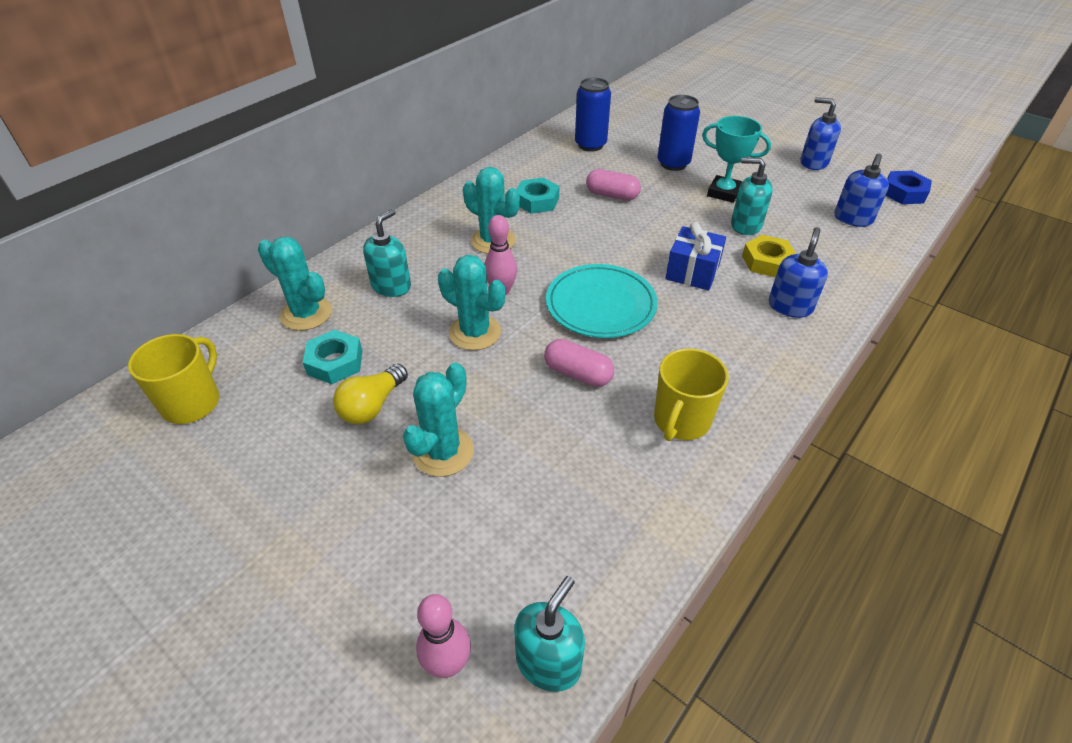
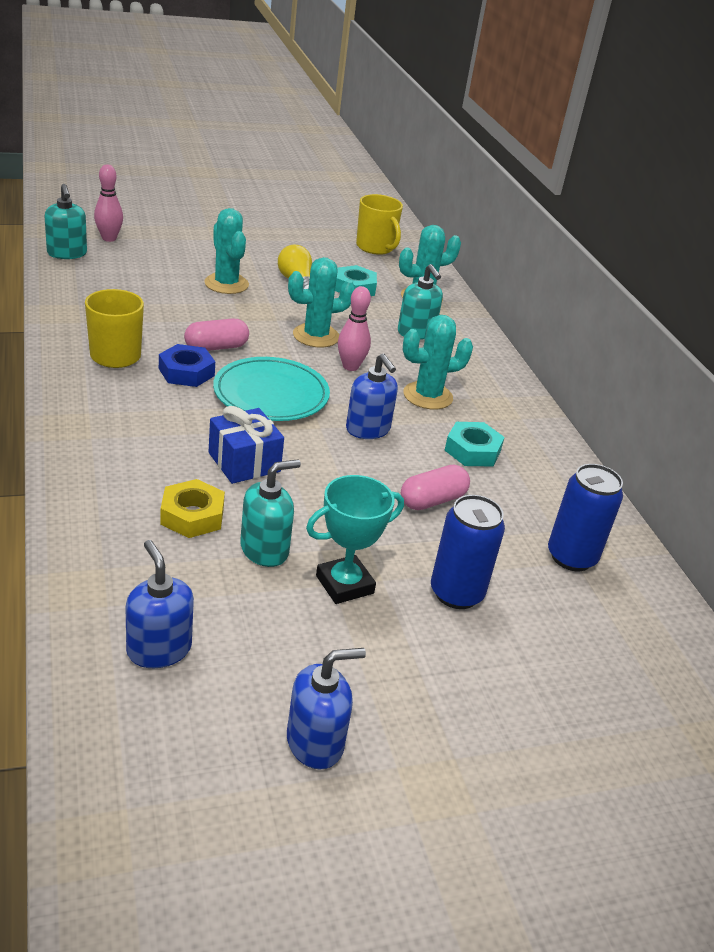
camera: 120 degrees right, 10 degrees down
(790, 306) = (122, 479): blue soap dispenser -> blue soap dispenser (368, 429)
(904, 193) = (129, 770): blue nut -> blue nut (186, 372)

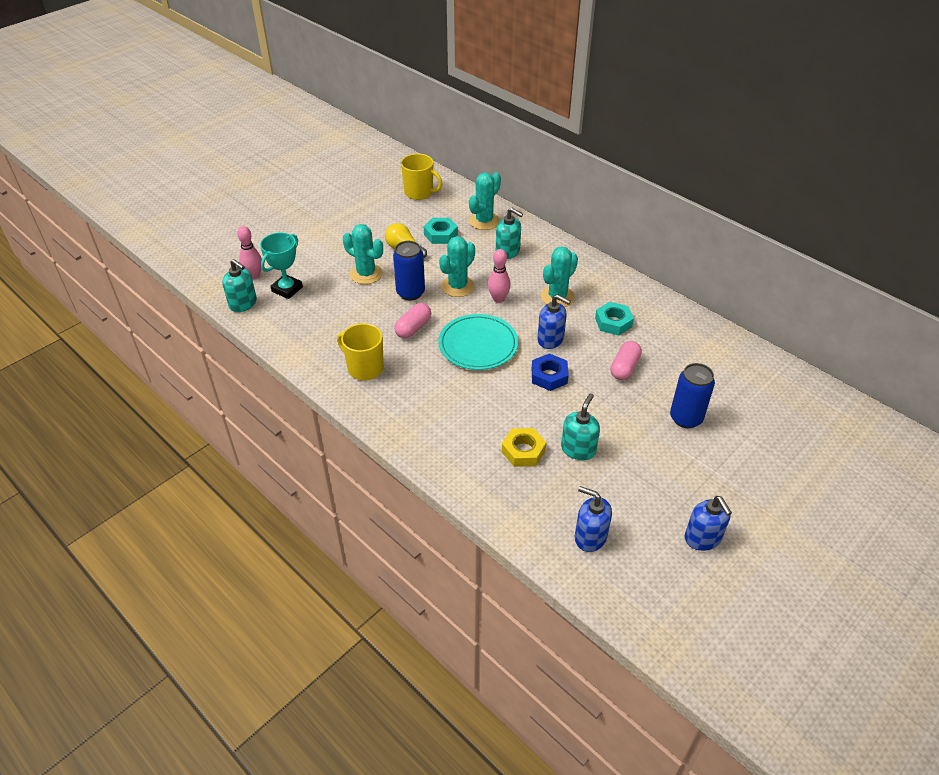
camera: 25 degrees left, 10 degrees up
(186, 372) = (417, 356): blue nut -> blue nut (549, 376)
(244, 462) = (512, 400): blue gift -> none
(315, 742) = (702, 538): blue soap dispenser -> blue soap dispenser turned 120 degrees clockwise
(344, 584) = (633, 446): turquoise trophy -> turquoise trophy (287, 289)
(571, 557) = (715, 363): blue can -> blue can (410, 293)

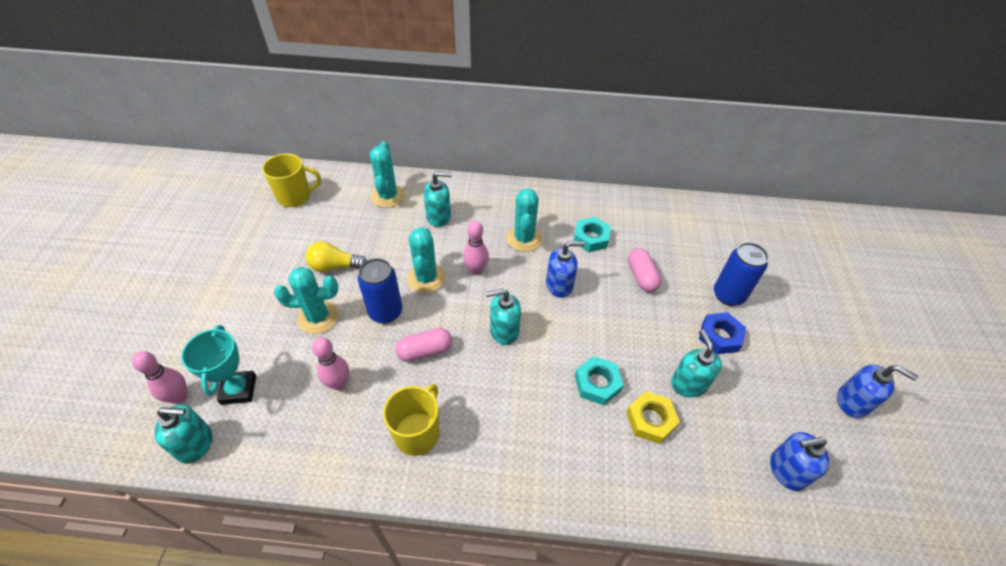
camera: 40 degrees left, 5 degrees up
(344, 316) = (339, 383): none -> pink bowling pin
(364, 368) = (417, 433): yellow mug -> yellow mug turned 120 degrees clockwise
(413, 328) = (425, 351): pink capsule -> pink capsule turned 75 degrees clockwise
(440, 234) = (358, 231): turquoise nut -> turquoise nut (597, 383)
(478, 345) = (504, 331): turquoise plate -> turquoise soap dispenser
(549, 376) = (594, 324): blue nut -> blue nut (720, 336)

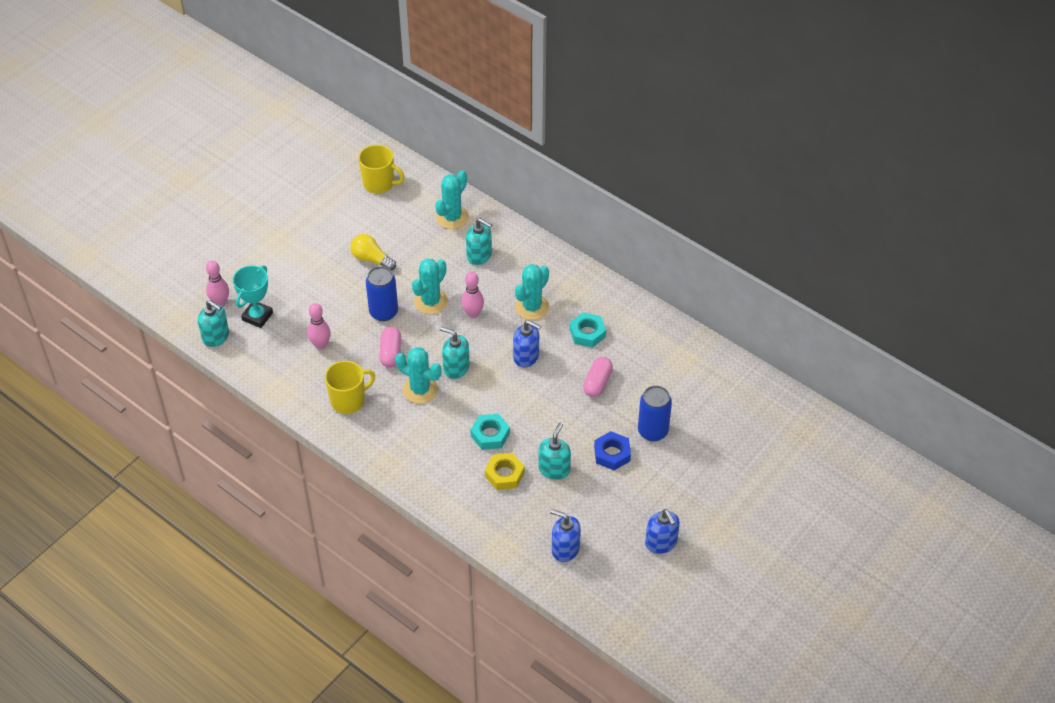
camera: 35 degrees right, 0 degrees up
(318, 317) = (335, 292): turquoise cactus -> turquoise cactus (420, 390)
(425, 351) = (391, 353): pink capsule -> pink capsule turned 75 degrees clockwise

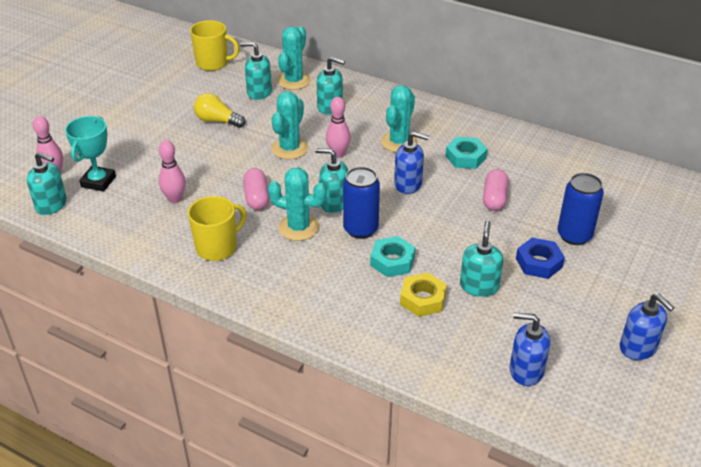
camera: 10 degrees left, 10 degrees down
(383, 312) = (240, 163): blue can -> blue can (360, 229)
(416, 228) = (259, 92): none -> turquoise soap dispenser

